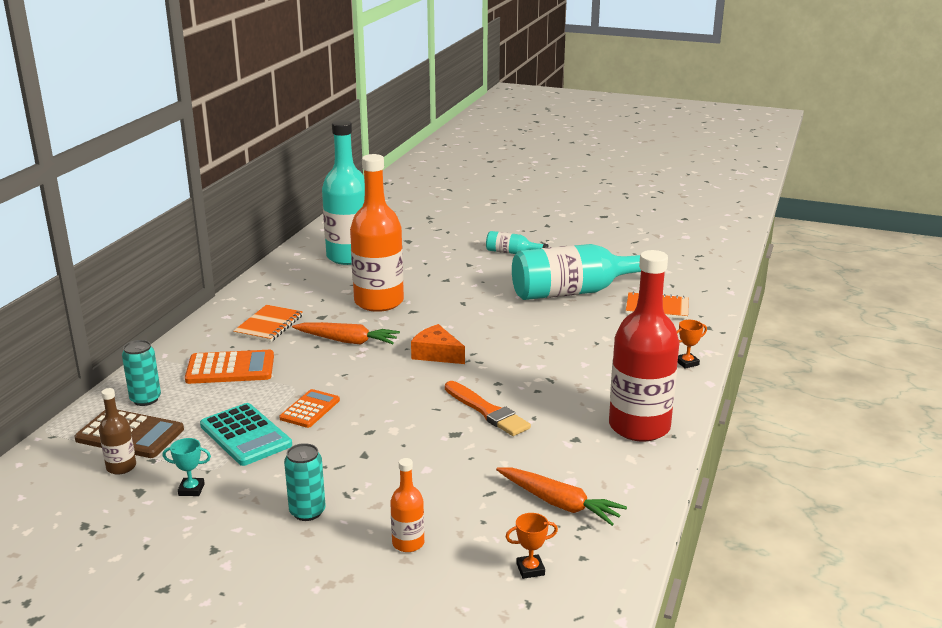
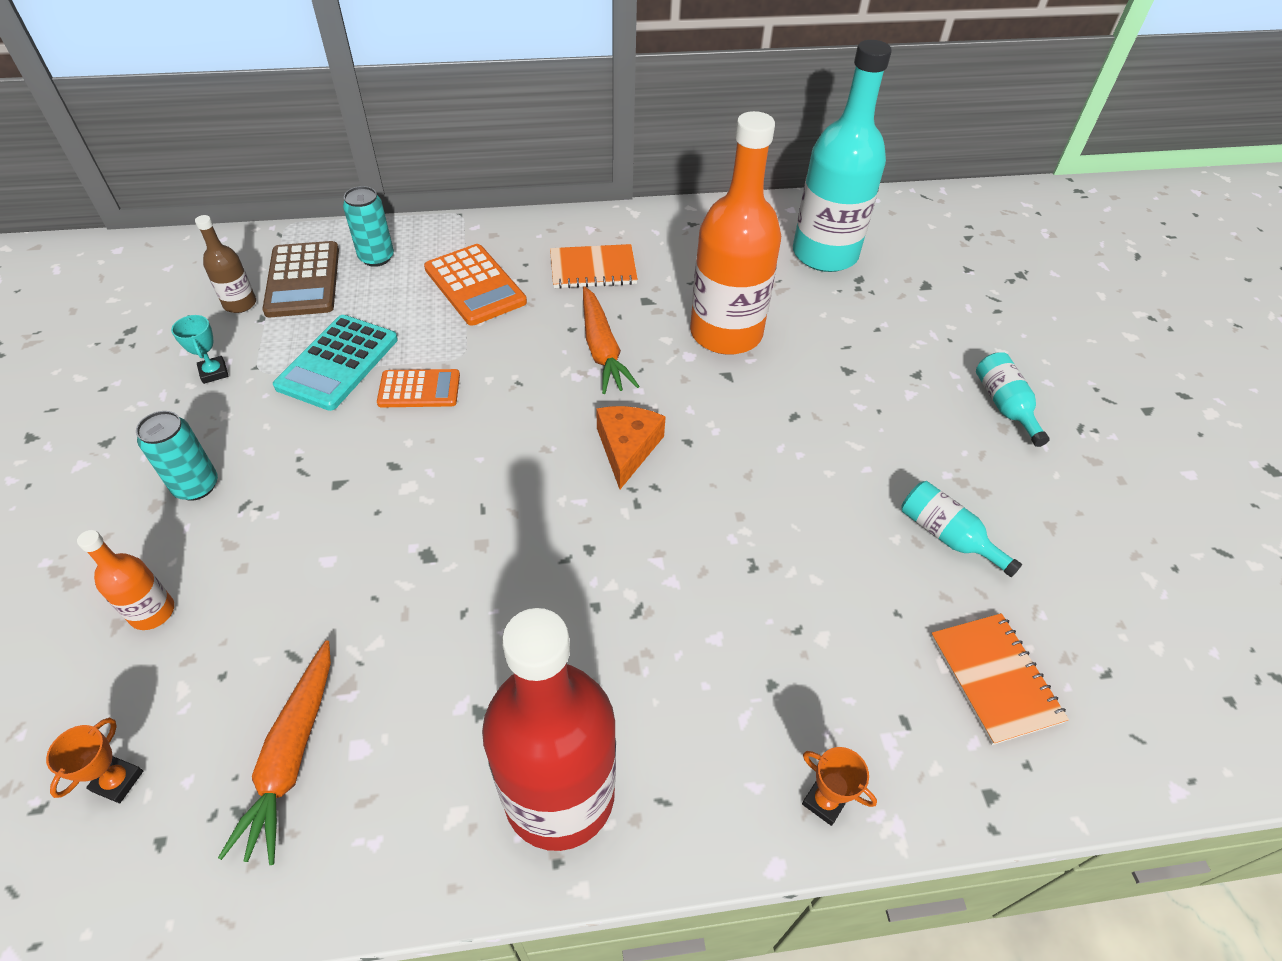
camera: 60 degrees right, 25 degrees up
(487, 411) = (504, 567): orange brush -> none
(530, 569) = (118, 781): orange trophy -> orange trophy turned 60 degrees clockwise
(575, 292) = (947, 536): turquoise bottle -> turquoise bottle, size x0.45

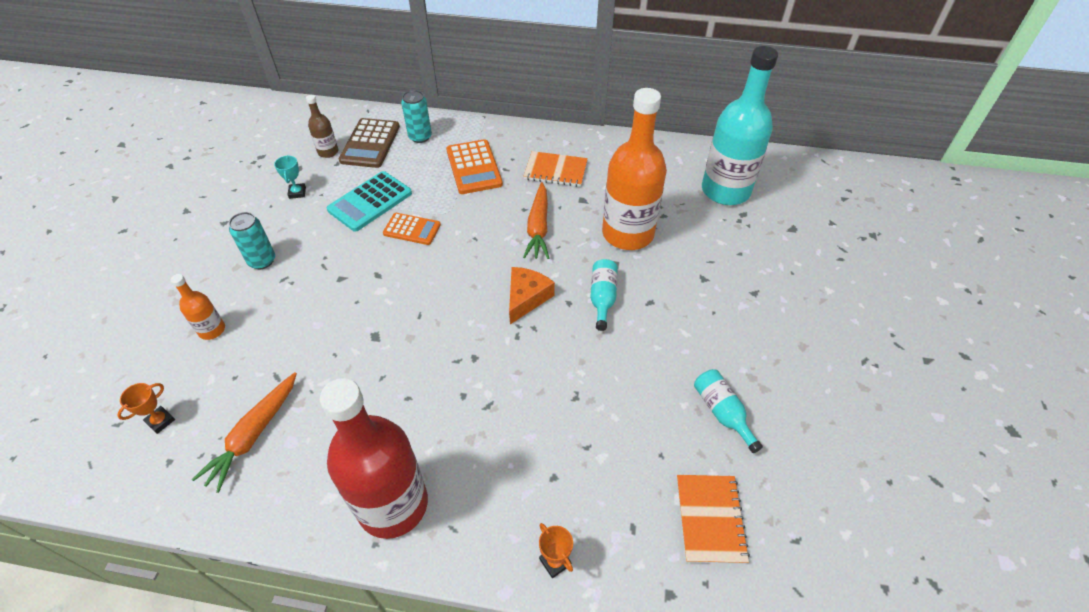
camera: 20 degrees right, 0 degrees up
(1004, 406) = (811, 331): turquoise bottle -> turquoise bottle (602, 298)

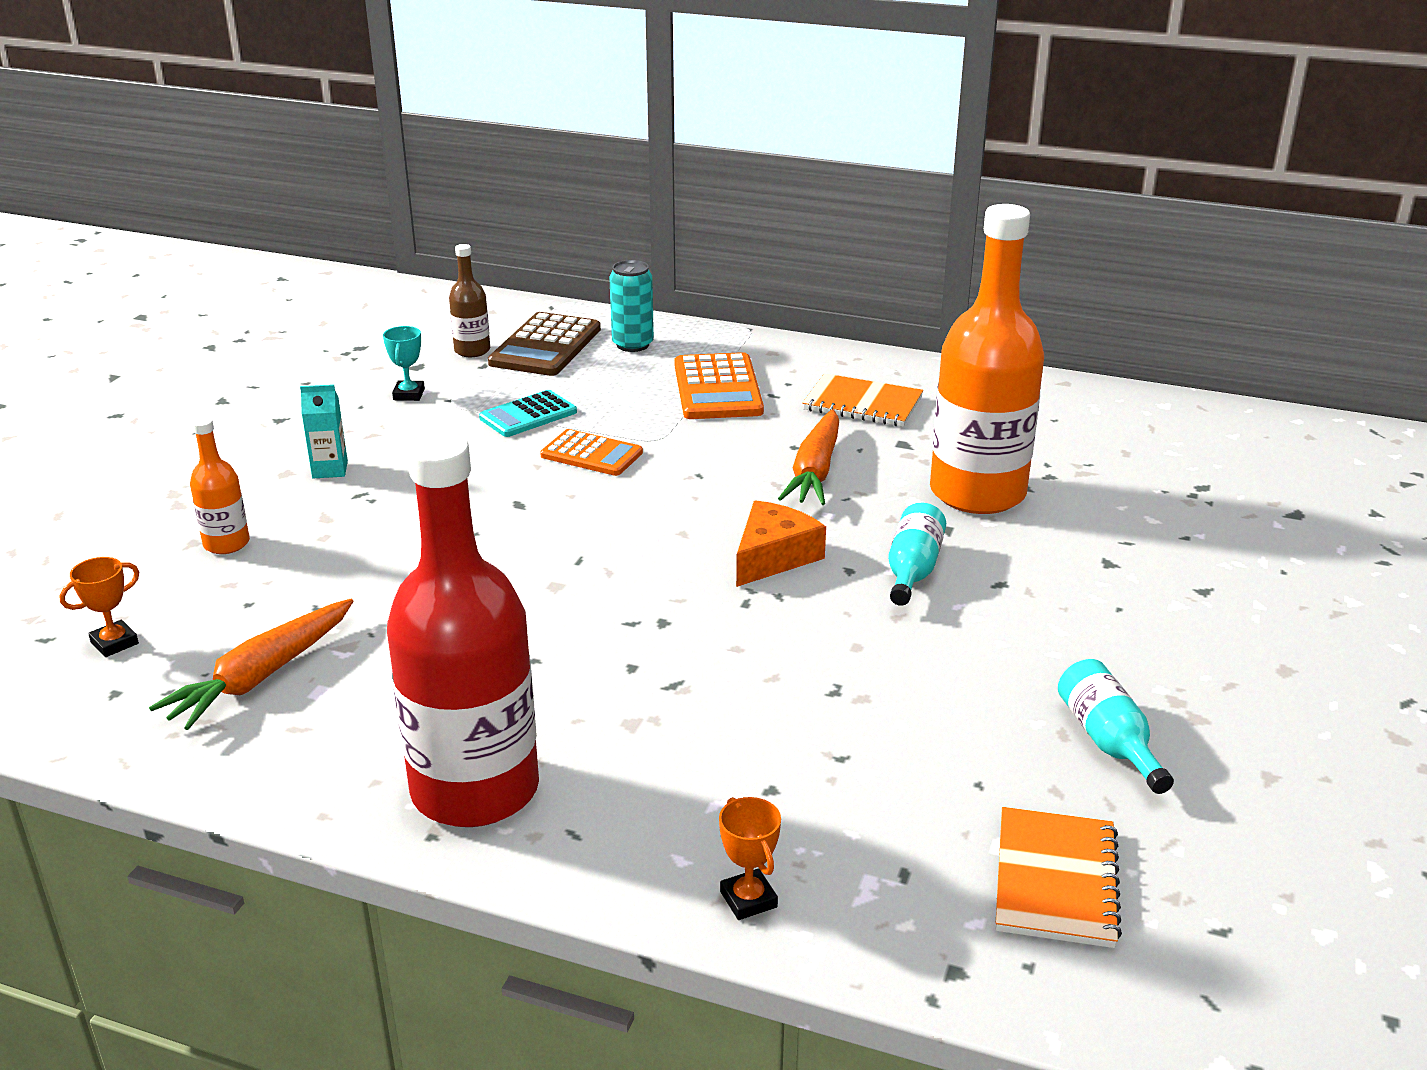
camera: 10 degrees right, 20 degrees down
(262, 261) = (330, 470): turquoise can -> turquoise carton
(370, 201) = (528, 415): turquoise calculator -> turquoise calculator, size x0.66
(725, 191) = (1174, 454): turquoise bottle -> none

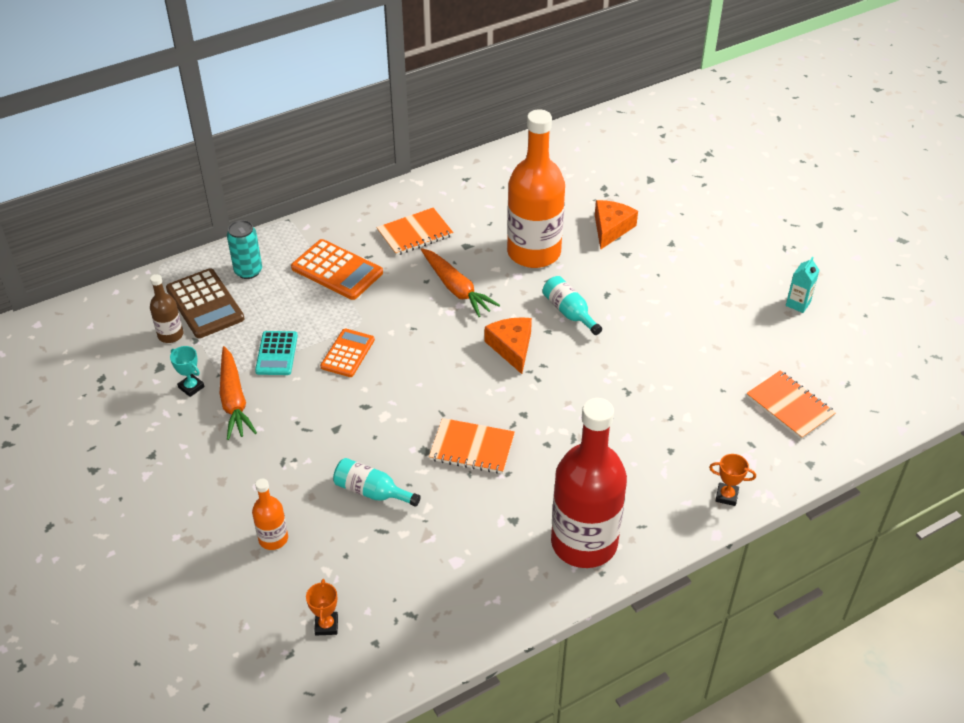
camera: 50 degrees left, 15 degrees up
(262, 676) = (420, 578): orange carrot -> orange carrot (234, 400)
(330, 470) = (240, 461): turquoise carton -> turquoise carton (798, 304)
(545, 610) = (472, 448): none -> orange notebook
(591, 454) = (348, 353): orange calculator -> orange calculator turned 45 degrees counterclockwise
(1108, 741) = (732, 338): turquoise bottle -> turquoise bottle (372, 492)
(1134, 528) = (611, 228): none -> orange cheese

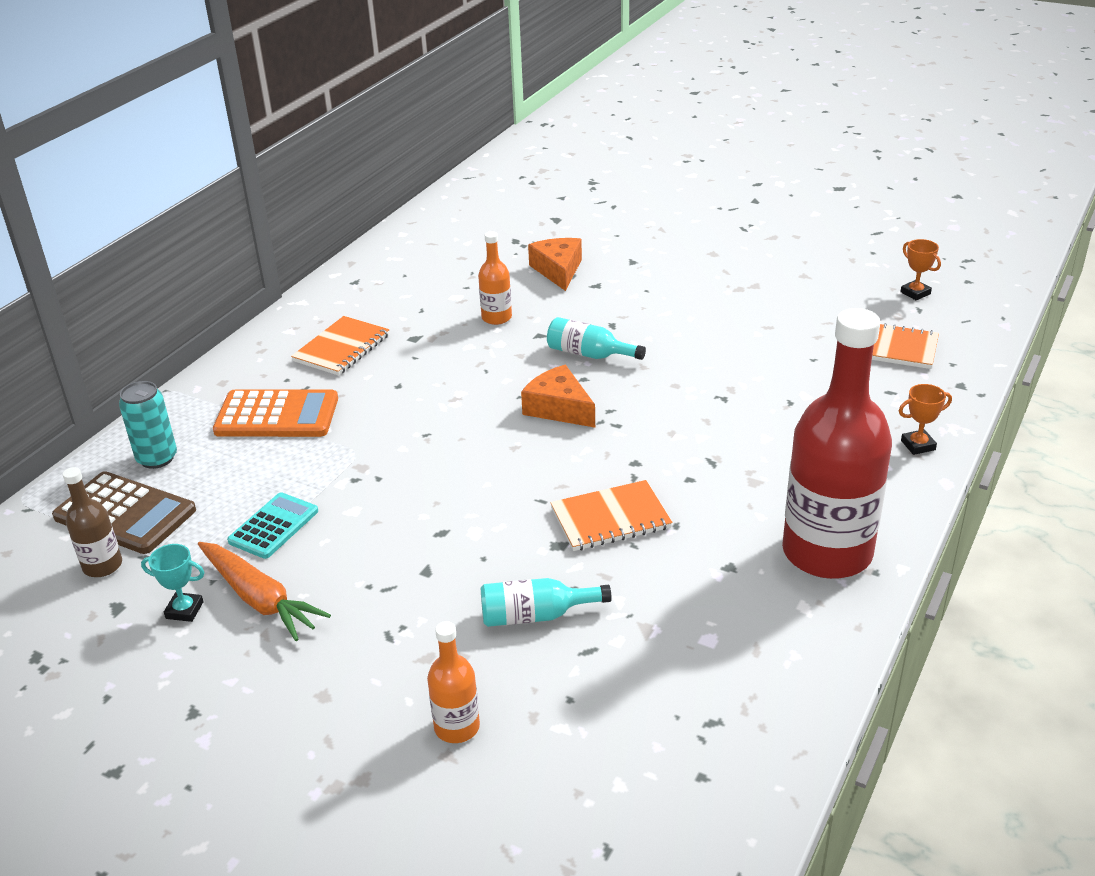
camera: 30 degrees left, 10 degrees down
(276, 353) = (274, 526): turquoise calculator -> turquoise calculator turned 120 degrees counterclockwise
(326, 625) = (621, 790): orange trophy -> orange trophy (915, 293)
(348, 353) = (368, 489): orange calculator -> none
(456, 288) = (441, 379): orange carrot -> none
(534, 252) = (496, 317): orange bottle -> orange bottle, size x0.45
(798, 304) = (804, 265): turquoise carton -> none

